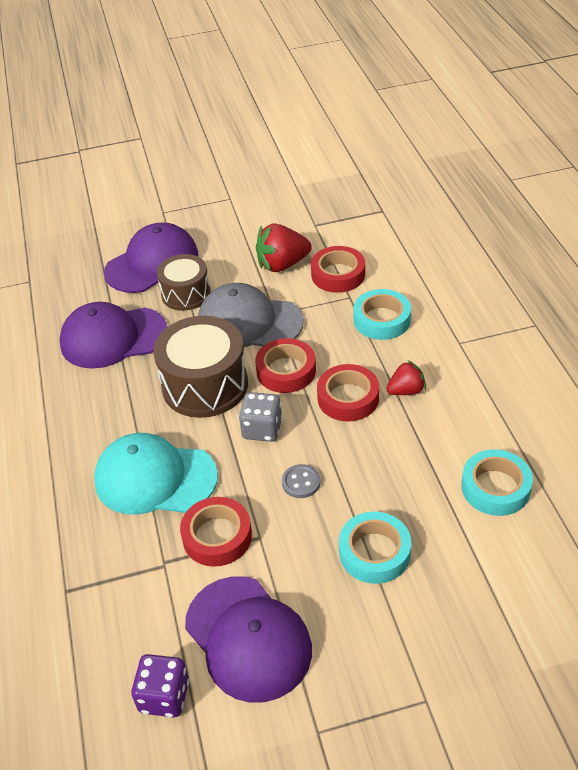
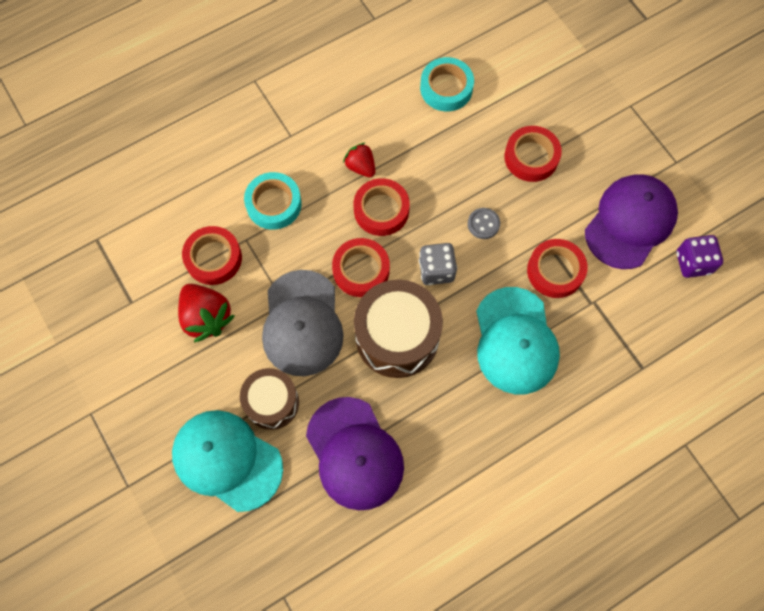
camera: 110 degrees left, 25 degrees up
(152, 263) = (227, 460): purple cap -> turquoise cap
(374, 552) = (531, 157): turquoise tape -> red tape

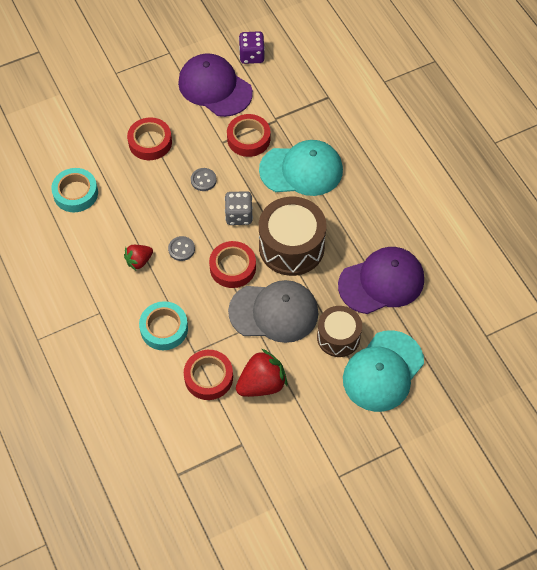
camera: 85 degrees left, 10 degrees down
(381, 210) = (181, 249): red tape -> grey button

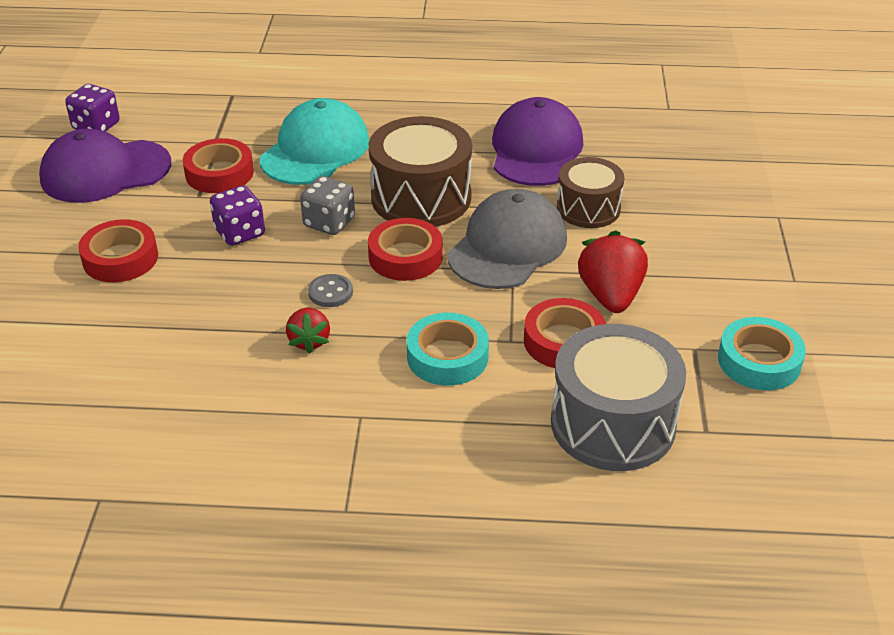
camera: 60 degrees left, 20 degrees down
(75, 193) = (119, 365): turquoise tape -> turquoise tape (759, 361)
(158, 428) = (613, 424): none -> grey drum
(203, 180) = (240, 233): grey button -> purple dice
(383, 371) = (663, 193): turquoise cap -> none

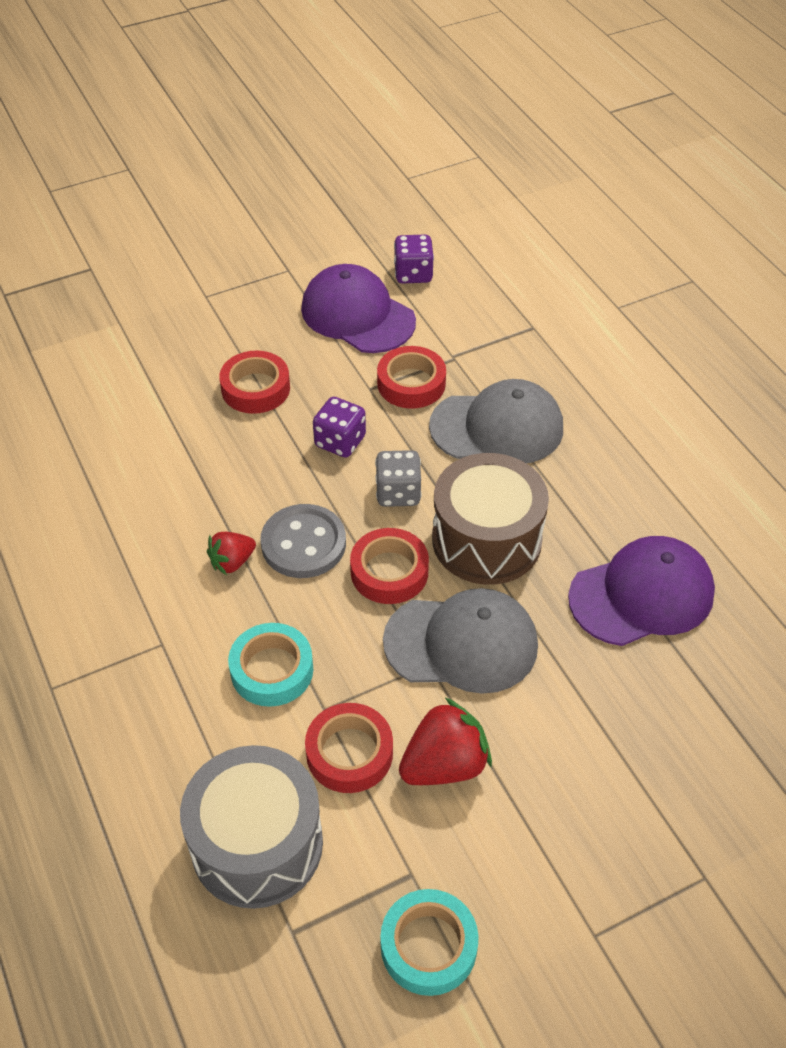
camera: 60 degrees right, 10 degrees up
(315, 150) = (497, 427): turquoise cap -> grey cap
(330, 292) = (303, 543): grey button -> grey button, size x1.91
(588, 208) = (575, 684): brown drum -> none

